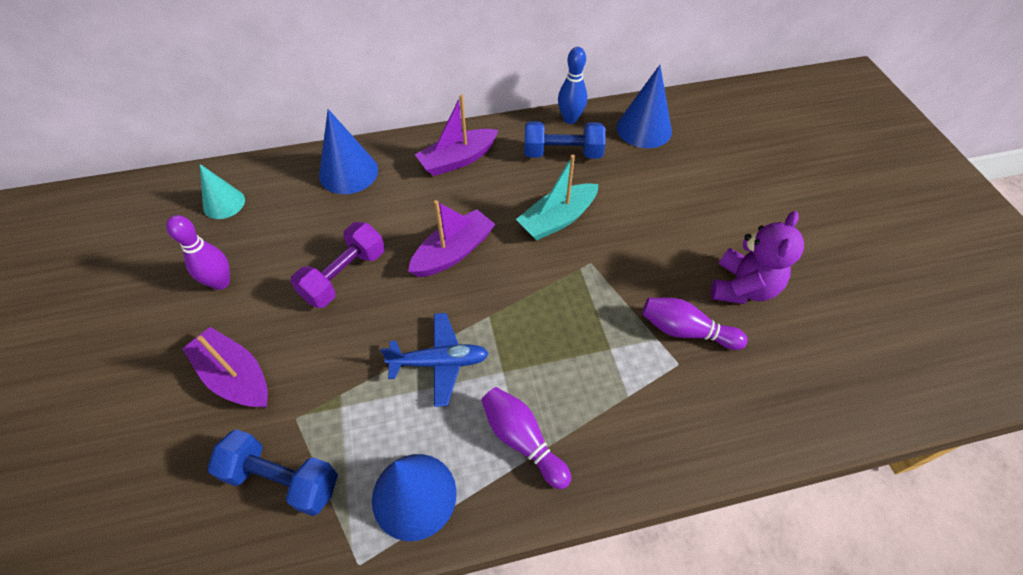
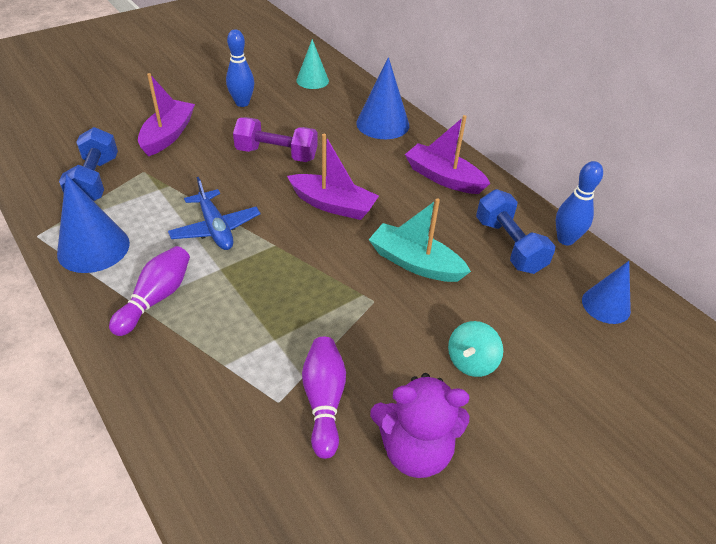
camera: 65 degrees right, 10 degrees down
(221, 282) = (242, 103): purple bowling pin -> blue bowling pin
(644, 129) = (606, 305): blue cone -> blue cone, size x0.66
(673, 224) = (471, 361): none -> turquoise spinning top

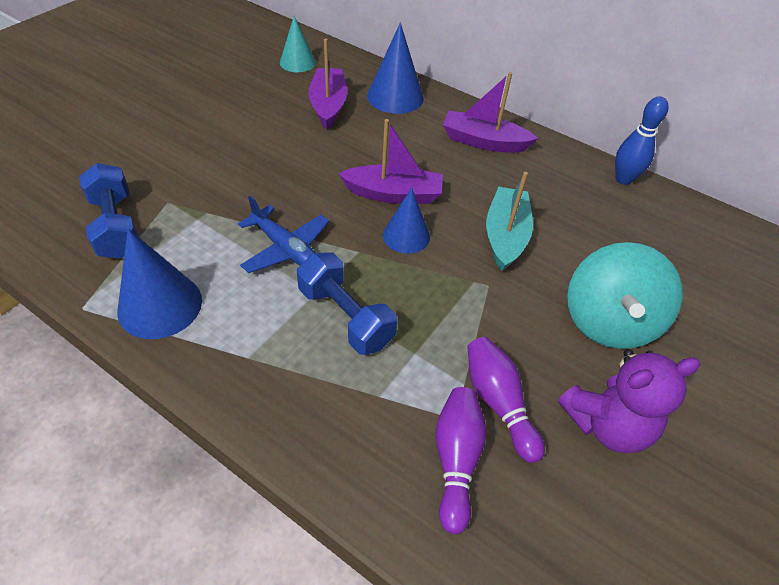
camera: 20 degrees left, 5 degrees up
(156, 298) = (265, 344): purple bowling pin -> purple bowling pin (456, 460)
(168, 135) = (172, 154): purple boat -> purple boat (328, 105)
(242, 103) = (236, 101): blue bowling pin -> none
(276, 154) = (305, 151): purple dumbbell -> none
(415, 263) = (505, 236): turquoise boat -> turquoise boat turned 90 degrees clockwise
(471, 361) = (608, 321): turquoise spinning top -> turquoise spinning top, size x1.88
(509, 245) = (579, 197): blue dumbbell -> blue dumbbell (345, 316)
(606, 305) = (689, 234): blue cone -> blue cone (406, 236)

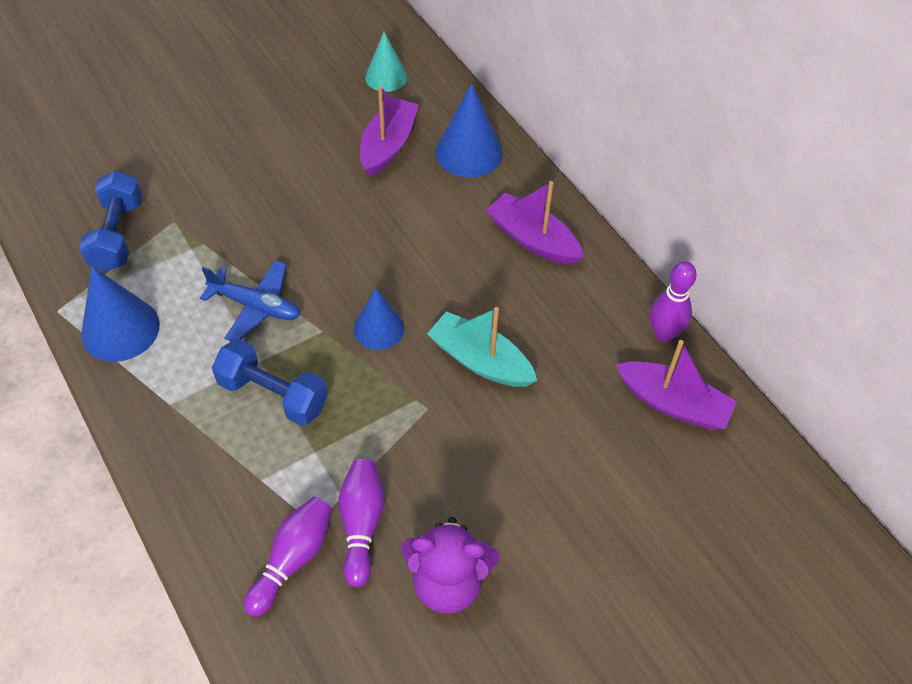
camera: 25 degrees right, 5 degrees up
(286, 249) = (256, 306): blue plane -> blue plane turned 45 degrees counterclockwise
(345, 316) = (273, 394): blue dumbbell -> blue dumbbell turned 45 degrees counterclockwise
(393, 194) = (394, 276): purple boat -> purple boat (673, 404)
(505, 236) = (480, 360): turquoise boat -> turquoise boat turned 90 degrees counterclockwise
(608, 321) = (523, 487): turquoise spinning top -> none
(623, 179) = (664, 334): blue bowling pin -> purple bowling pin

